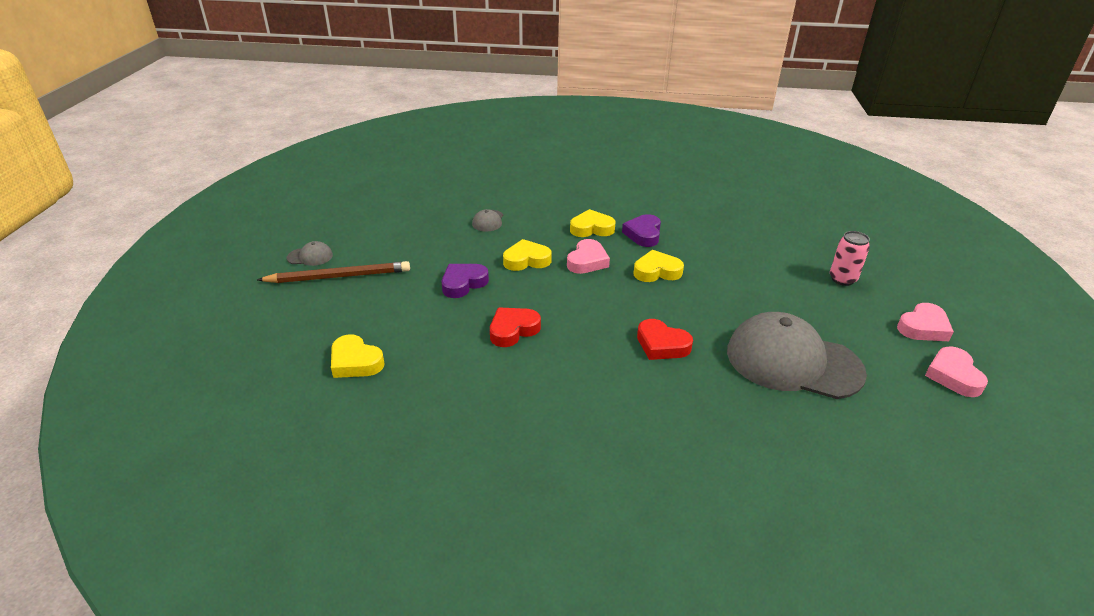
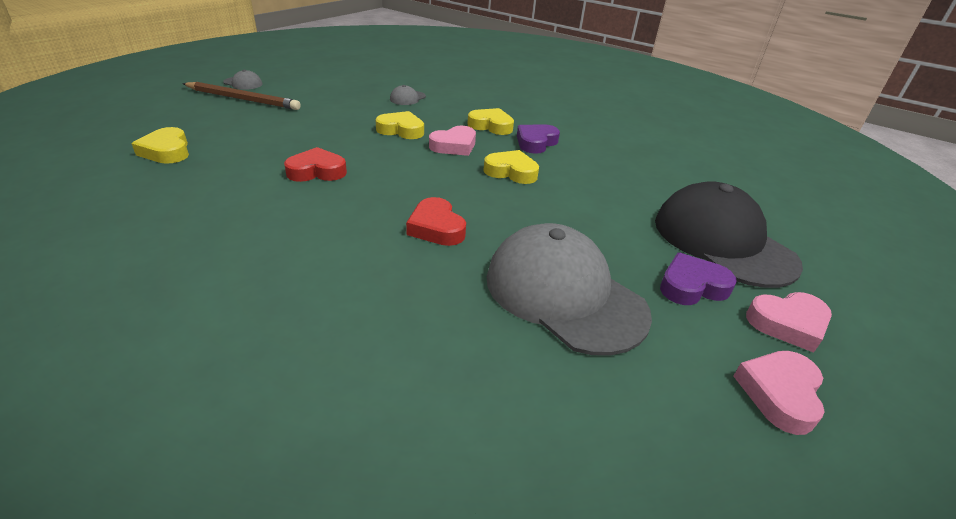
camera: 25 degrees right, 0 degrees up
(463, 283) = (326, 129): purple heart -> purple heart (692, 286)
(842, 279) = (722, 241): pink can -> black cap

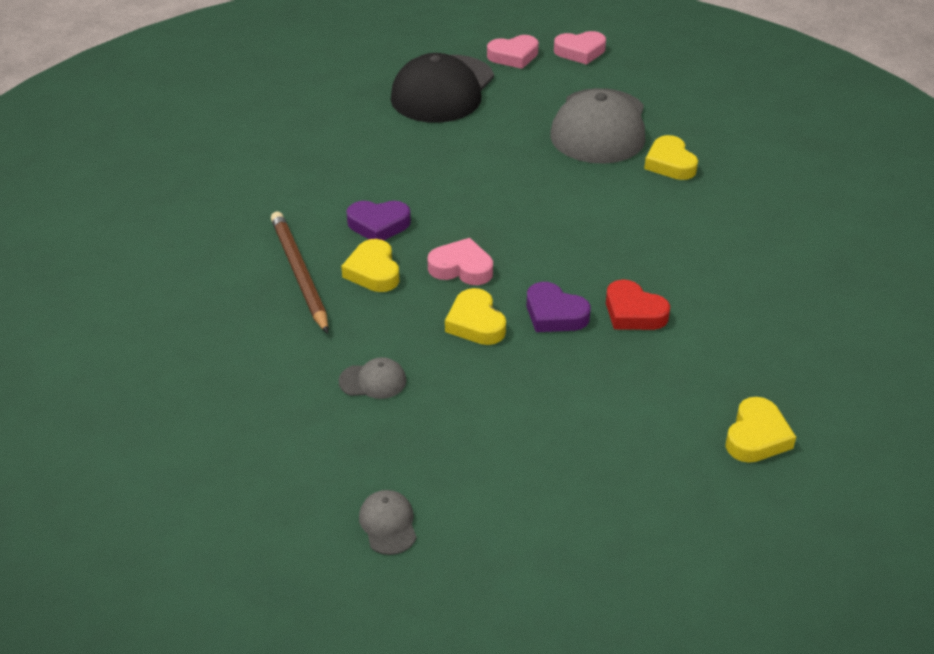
camera: 125 degrees left, 5 degrees up
(243, 83) = (542, 578): grey cap -> grey cap (388, 524)
(243, 99) = (585, 518): brown pencil -> brown pencil (299, 274)
(436, 228) = (610, 203): red heart -> none
(511, 172) = (467, 211): yellow heart -> yellow heart (670, 163)
(692, 286) = (520, 89): purple heart -> purple heart (554, 314)
(788, 324) = (513, 56): pink heart -> pink heart turned 120 degrees clockwise

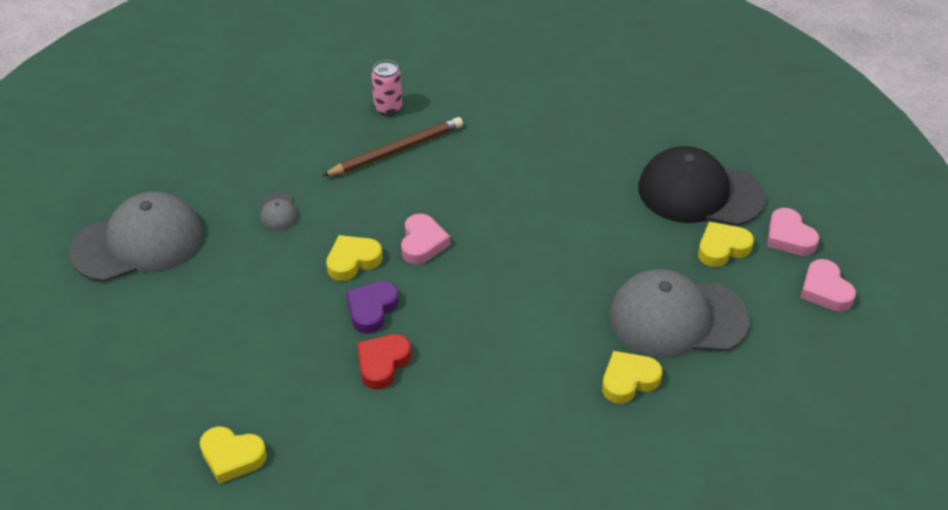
camera: 80 degrees right, 5 degrees up
(217, 274) = (388, 108): none -> pink can
(373, 271) = (407, 191): yellow heart -> yellow heart (722, 248)
(378, 225) = (470, 184): purple heart -> none
(388, 524) = (138, 242): grey cap -> grey cap, size x2.47

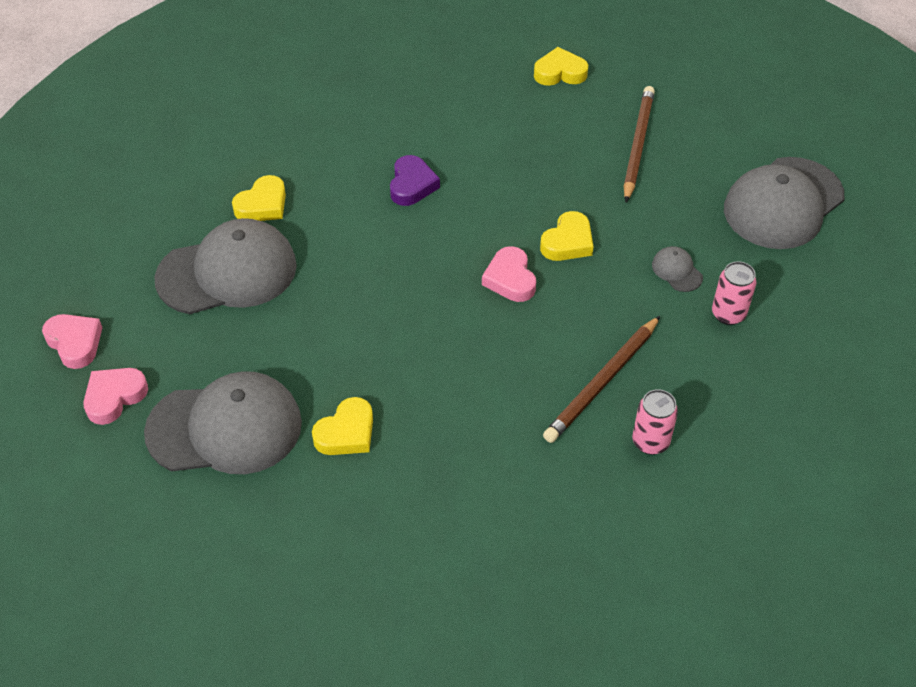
camera: 160 degrees right, 5 degrees up
(218, 338) = (637, 145): none -> brown pencil
(265, 170) = (728, 314): none -> pink can
(371, 309) = (521, 203): purple heart -> purple heart (412, 185)
(382, 363) = (484, 162): red heart -> none
(699, 193) = (225, 428): black cap -> grey cap
(722, 248) = (190, 362): yellow heart -> yellow heart (346, 433)
(789, 237) = (114, 397): pink heart -> pink heart turned 90 degrees counterclockwise

